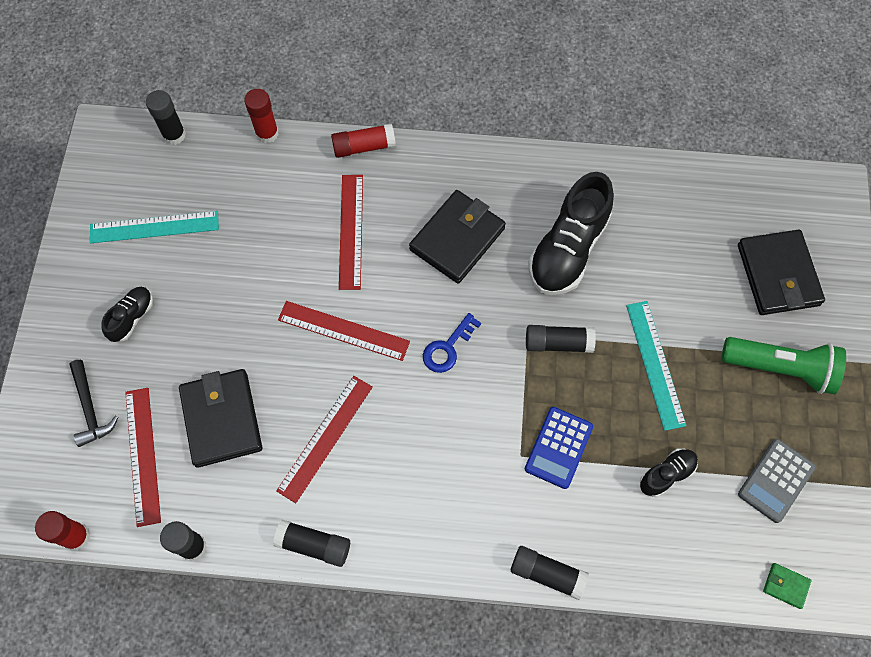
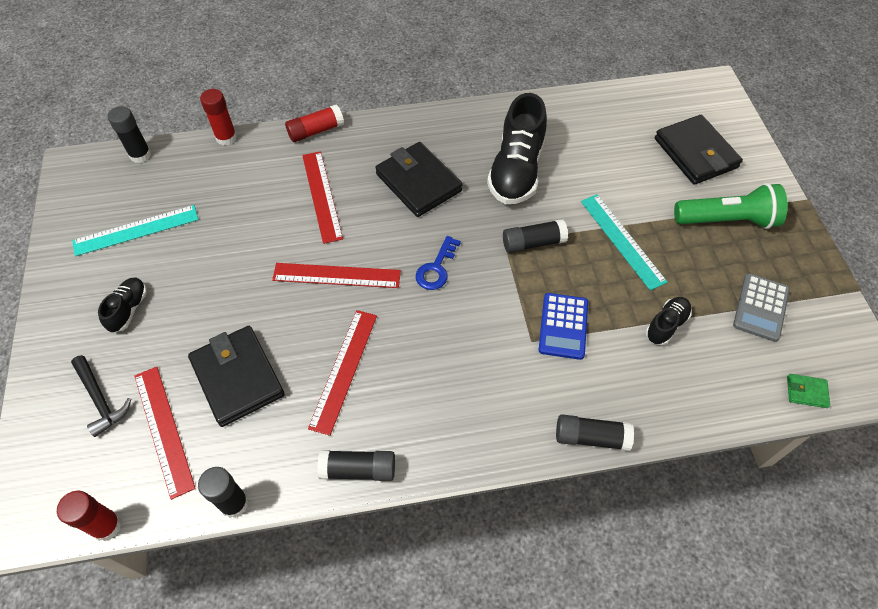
camera: 15 degrees left, 10 degrees down
(457, 239) = (418, 182): black wallet -> black wallet turned 60 degrees counterclockwise

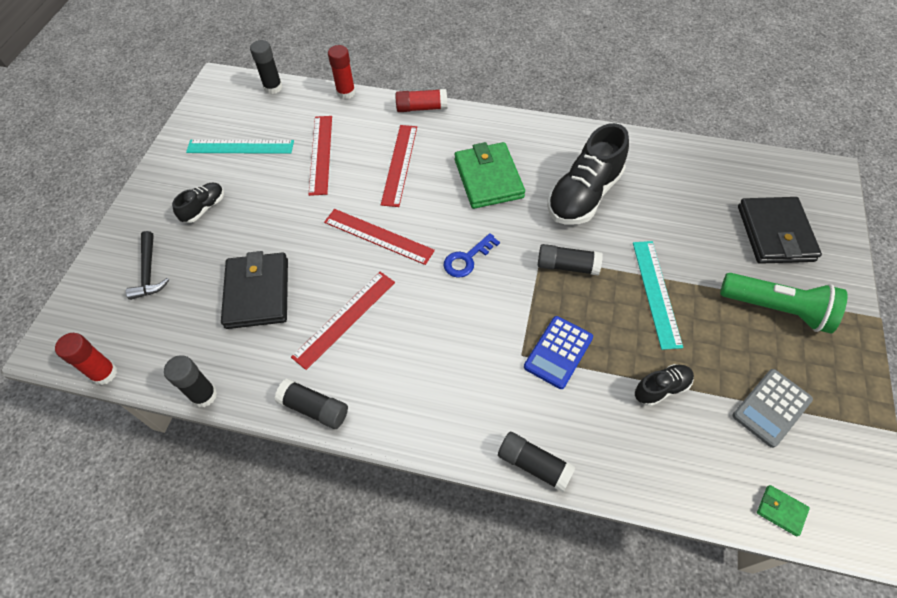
camera: 25 degrees right, 0 degrees up
(163, 430) = (182, 314): red ruler -> red ruler (321, 154)
(418, 182) = (488, 178): black wallet -> green wallet

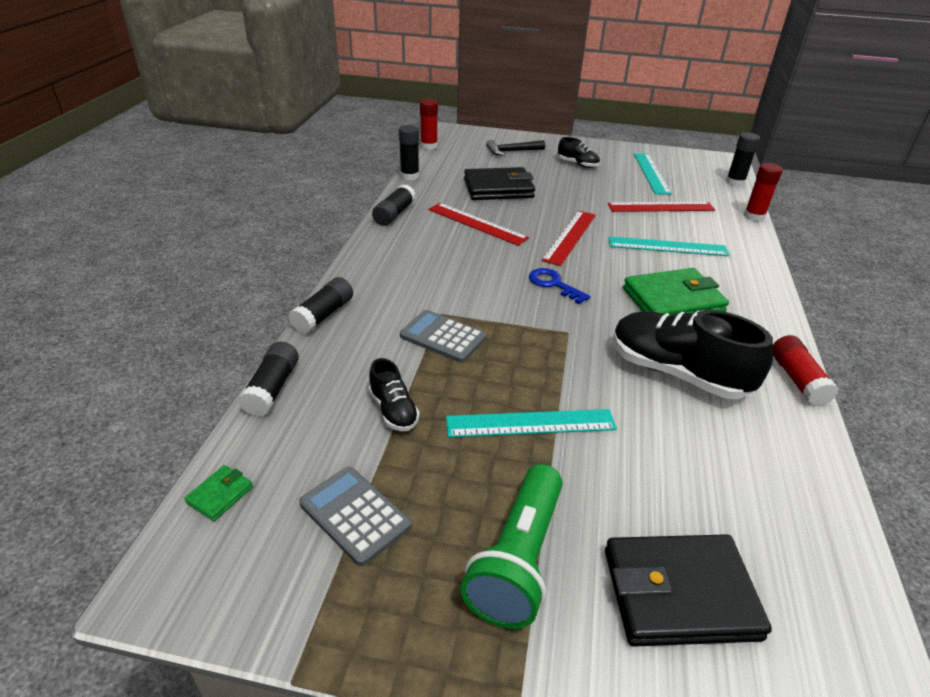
camera: 85 degrees right, 20 degrees down
(399, 164) = (667, 246): red ruler -> turquoise ruler
(422, 108) = (761, 259): red glue stick -> red glue stick (797, 380)
(558, 352) = (443, 337): blue calculator -> grey calculator
(567, 266) = (558, 351): black glue stick -> black glue stick (272, 389)

